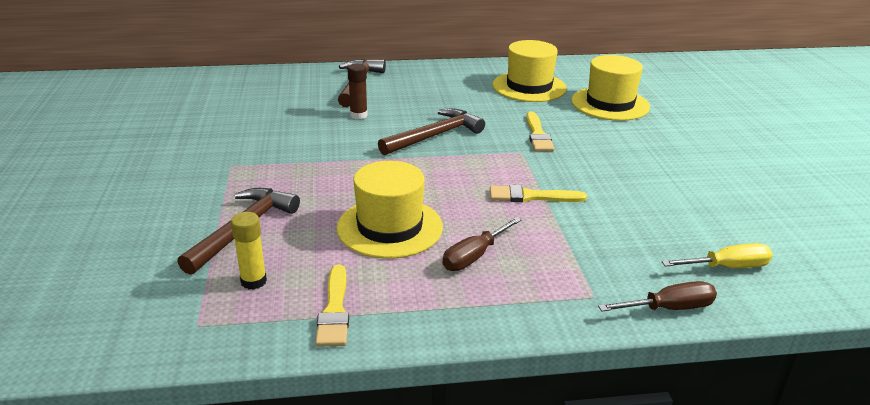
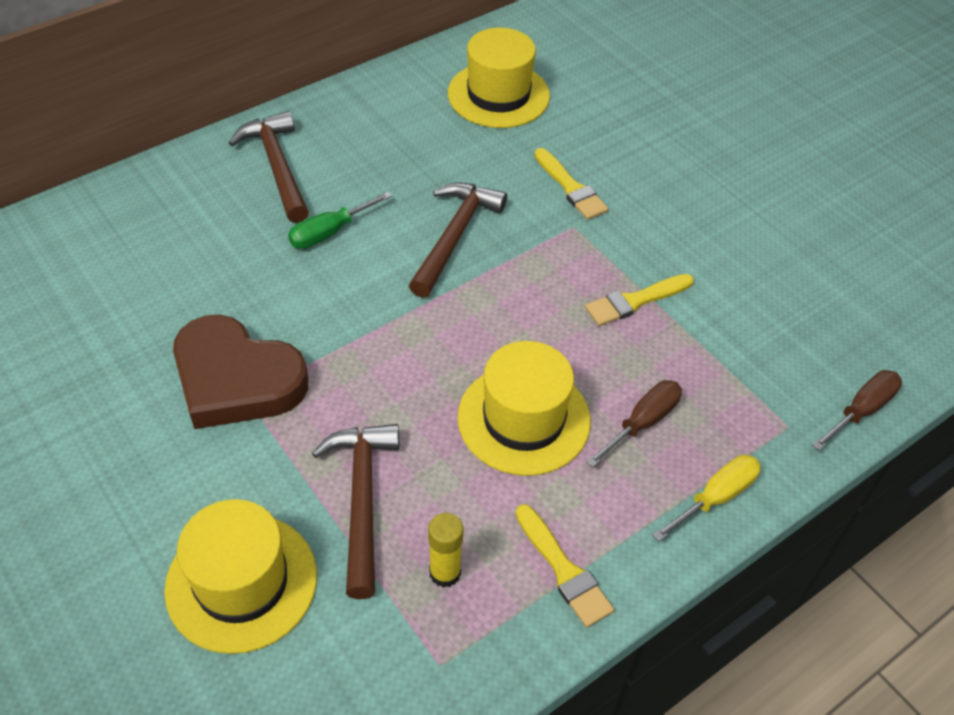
camera: 30 degrees left, 20 degrees up
(234, 157) = (236, 379): none -> brown heart
(358, 115) = (329, 232): brown glue stick -> green screwdriver
(474, 256) = (642, 423): brown screwdriver -> brown screwdriver turned 150 degrees counterclockwise
(610, 104) = (612, 96): yellow hat -> yellow hat (241, 582)
(727, 267) = (877, 328): yellow screwdriver -> yellow screwdriver (716, 497)

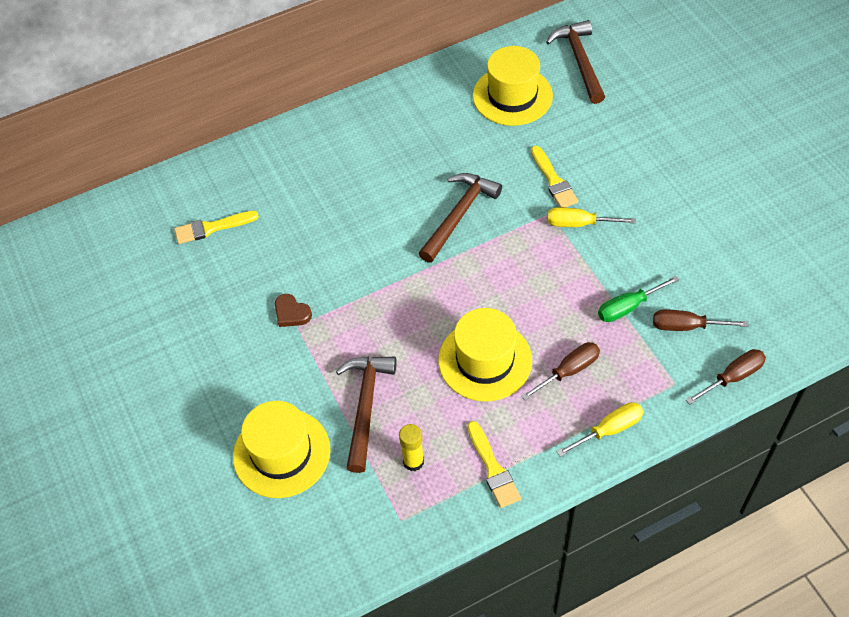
camera: 15 degrees right, 5 degrees up
(236, 379) = (291, 313): brown heart -> brown heart, size x0.42
(277, 166) = (337, 148): brown hammer -> brown hammer (580, 61)
(329, 232) = (368, 205): green screwdriver -> green screwdriver (628, 307)
(614, 236) = (579, 224): none -> yellow screwdriver
(635, 301) = (583, 277): yellow brush -> yellow brush (212, 228)
(784, 351) = (686, 326): none -> brown screwdriver

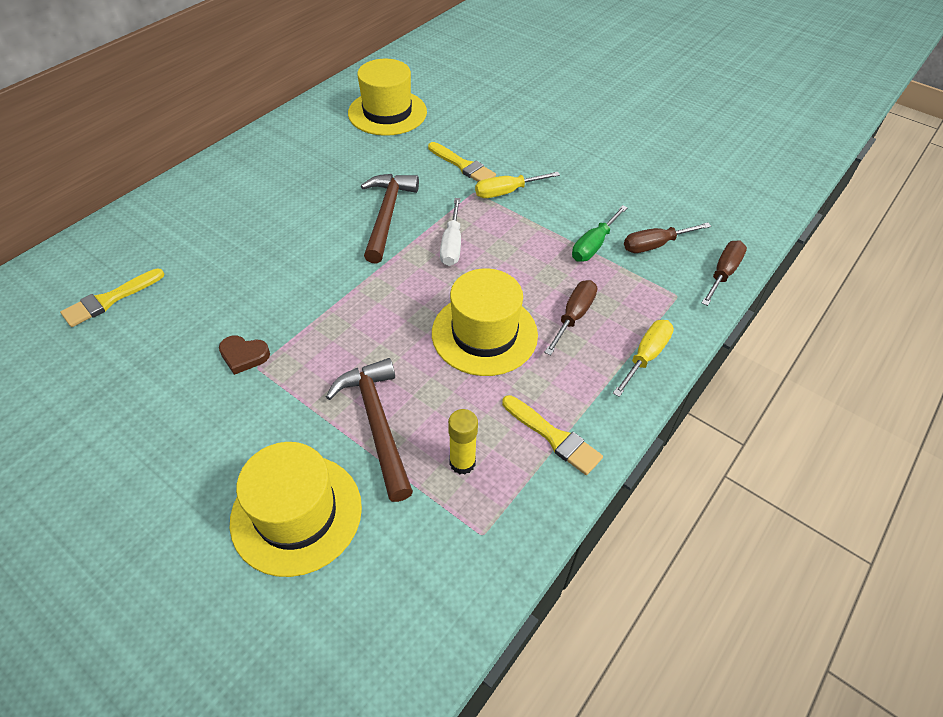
camera: 30 degrees left, 5 degrees down
(500, 264) = (452, 245): none -> white screwdriver
(580, 61) = (434, 76): brown hammer -> none

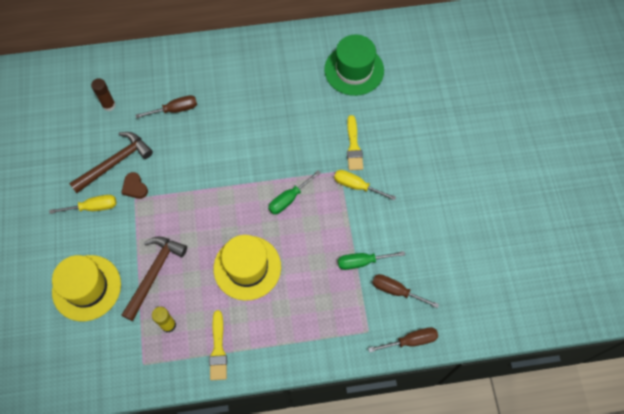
camera: 45 degrees right, 15 degrees up
(110, 300) = (109, 105): yellow brush -> brown glue stick
(387, 112) = (354, 70): yellow hat -> green hat
(387, 215) = (277, 151): brown hammer -> brown hammer (115, 163)
(452, 245) = (289, 199): white screwdriver -> green screwdriver
(573, 316) = (300, 296): brown screwdriver -> brown screwdriver (175, 110)
(646, 356) = (308, 349): yellow screwdriver -> yellow screwdriver (93, 207)

